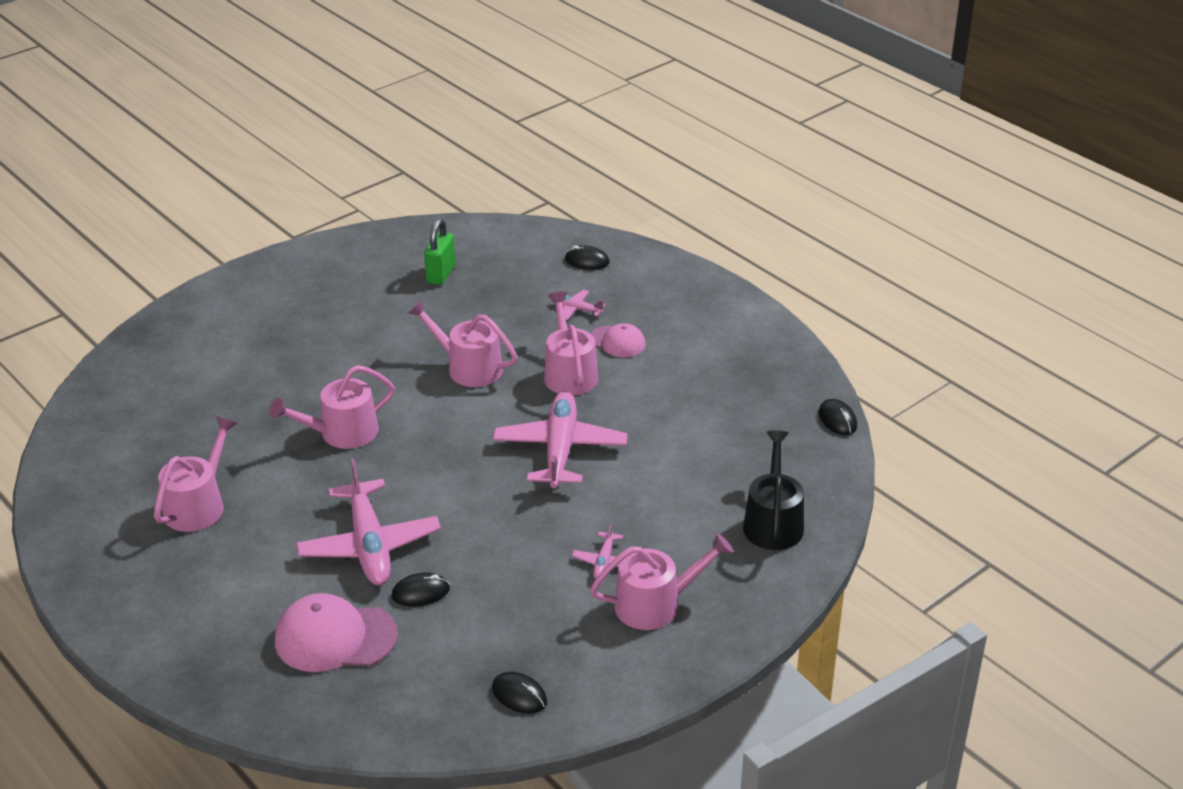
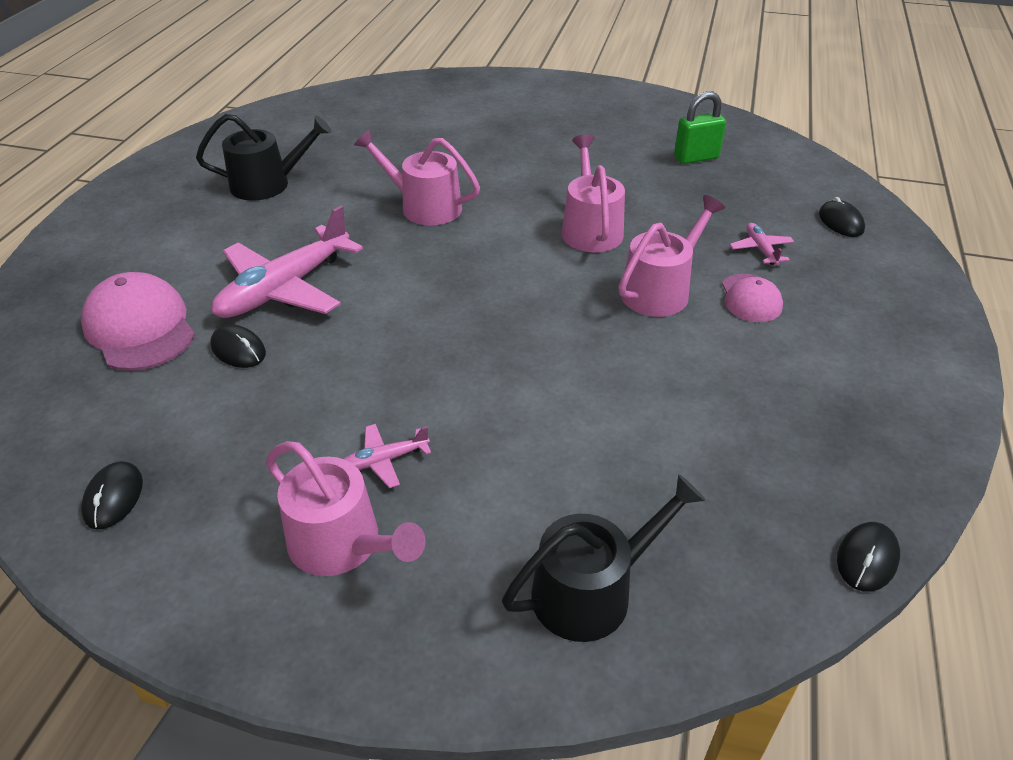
camera: 55 degrees right, 5 degrees up
(198, 505) = (268, 184): pink watering can -> black watering can
(560, 449) = (537, 339): pink plane -> none

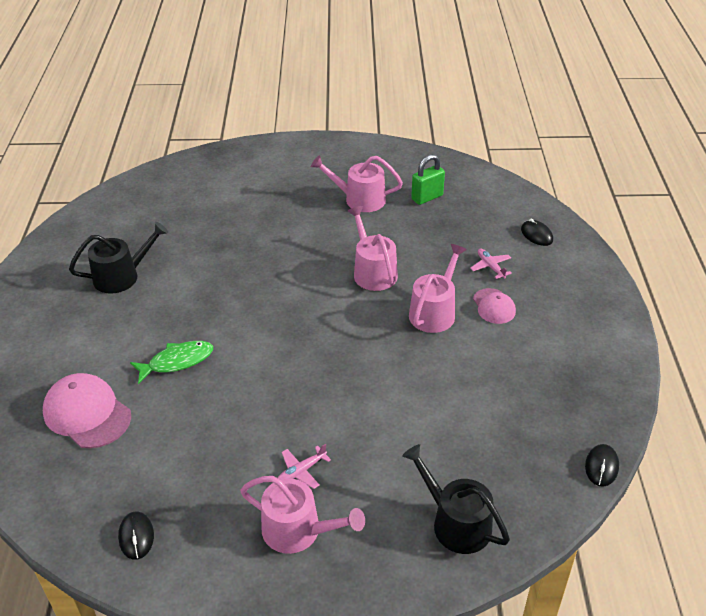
camera: 15 degrees left, 0 degrees up
(238, 350) = (167, 415): black mouse -> none
(285, 288) = (177, 361): pink plane -> green fish
(424, 206) = (248, 274): pink watering can -> pink watering can (359, 199)
(592, 591) = (456, 522): black watering can -> black watering can turned 90 degrees counterclockwise

